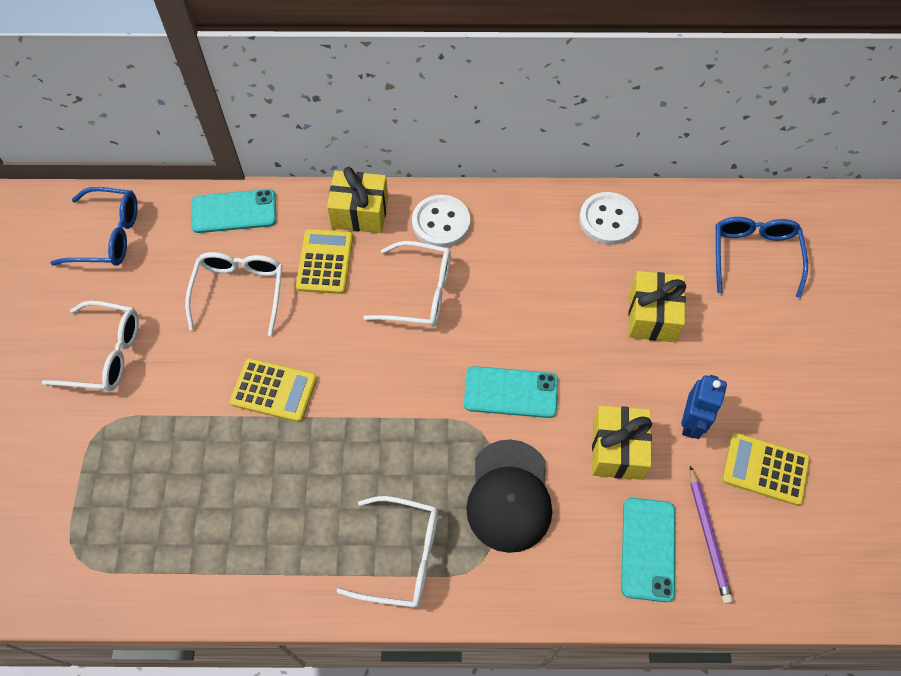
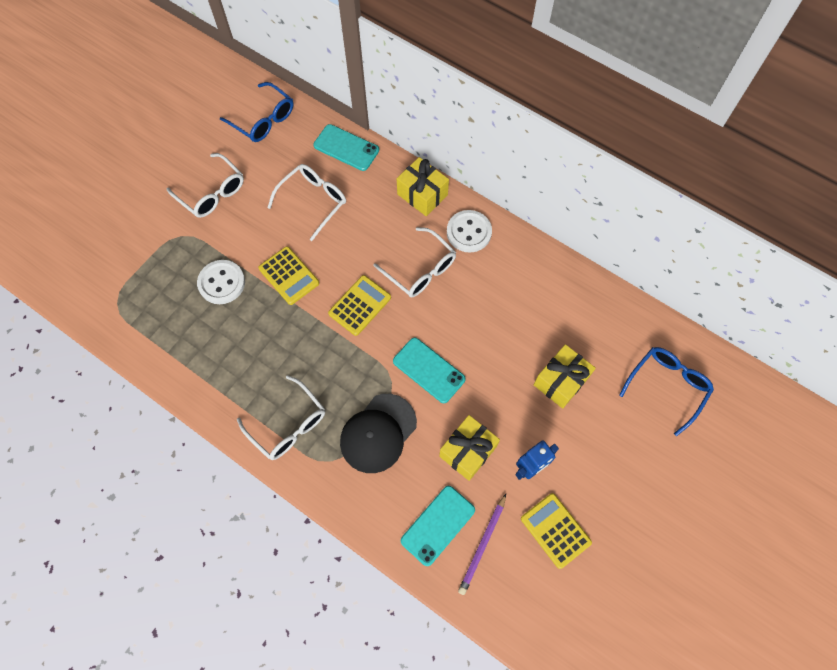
camera: 35 degrees right, 5 degrees up
(325, 262) = (377, 214): yellow calculator -> yellow calculator (360, 305)
(608, 220) = (582, 298): white button -> white button (221, 283)

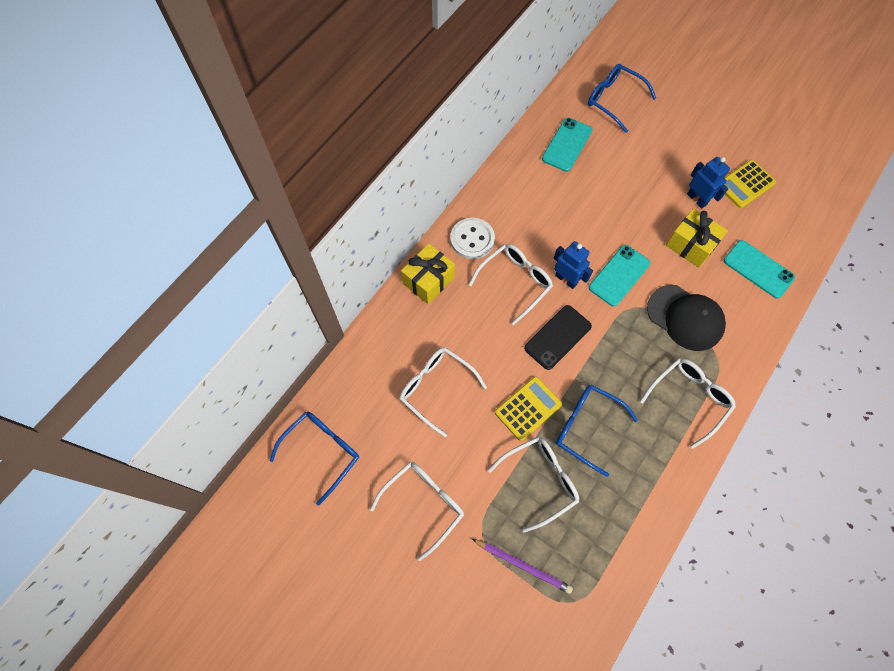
camera: 90 degrees left, 0 degrees up
(221, 283) = (540, 480): white button -> white glasses
(267, 325) = (586, 427): none -> blue glasses
(346, 148) = (367, 356): turquoise phone -> turquoise phone (567, 144)
(360, 305) = (557, 337): yellow calculator -> black phone
(424, 317) = (566, 279): none -> blue robot
(483, 545) = (767, 236): purple pencil -> purple pencil (523, 565)
(561, 381) = (618, 173): yellow gift -> none

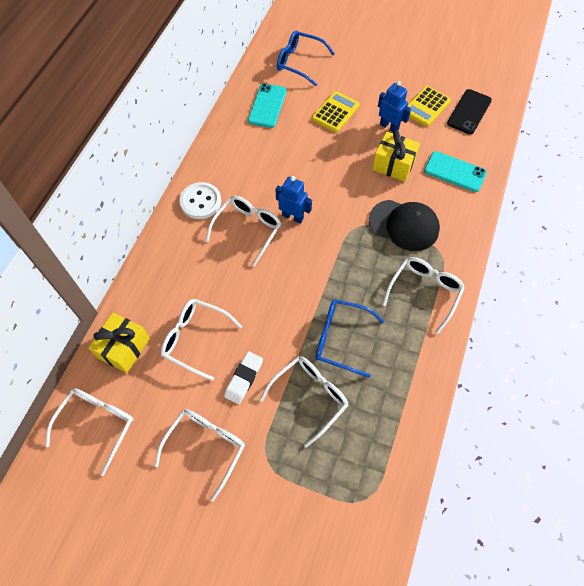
camera: 15 degrees left, 5 degrees down
(322, 451) = (97, 424): blue glasses -> white glasses
(428, 280) = (168, 246): yellow gift -> yellow gift (124, 348)
(476, 443) = (244, 378): none -> white eraser
(523, 565) = (312, 478): purple pencil -> none
(528, 408) = (284, 336): yellow calculator -> yellow calculator (335, 112)
(557, 337) = (296, 267): black phone -> black phone (469, 112)
(619, 275) = (338, 203): turquoise phone -> none

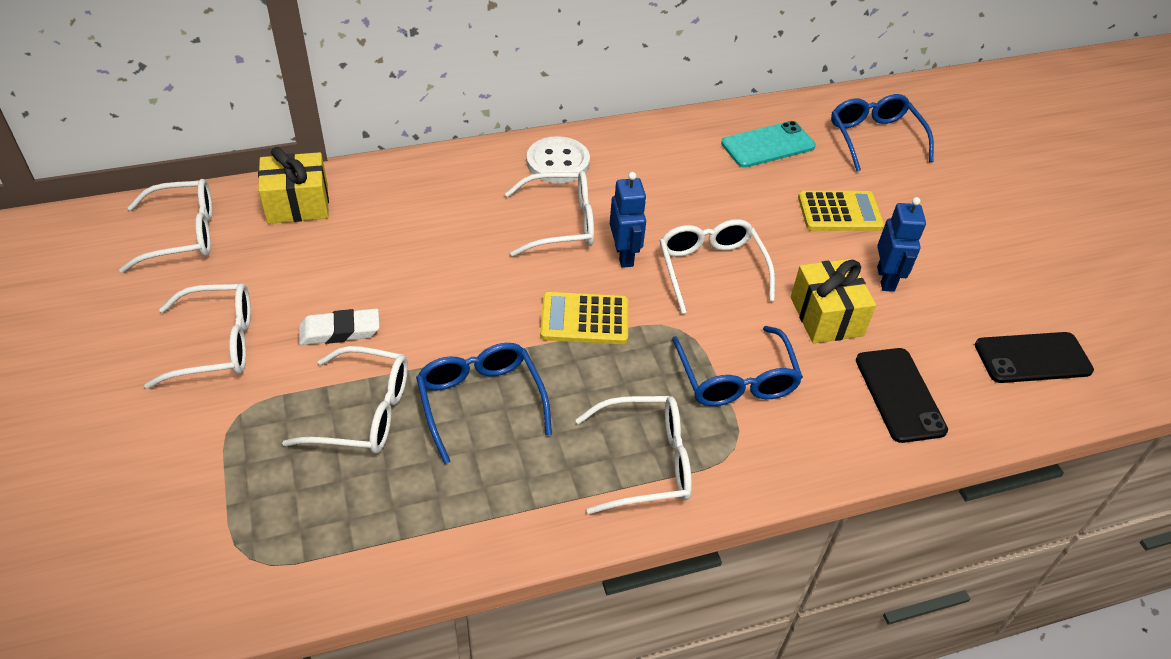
camera: 50 degrees right, 15 degrees down
(195, 339) = (360, 257): white glasses -> white glasses (711, 269)
(404, 225) = (736, 380): black cap -> blue glasses
(426, 107) = (975, 303): yellow calculator -> yellow calculator (584, 319)
(455, 172) = (899, 395): turquoise phone -> black phone

